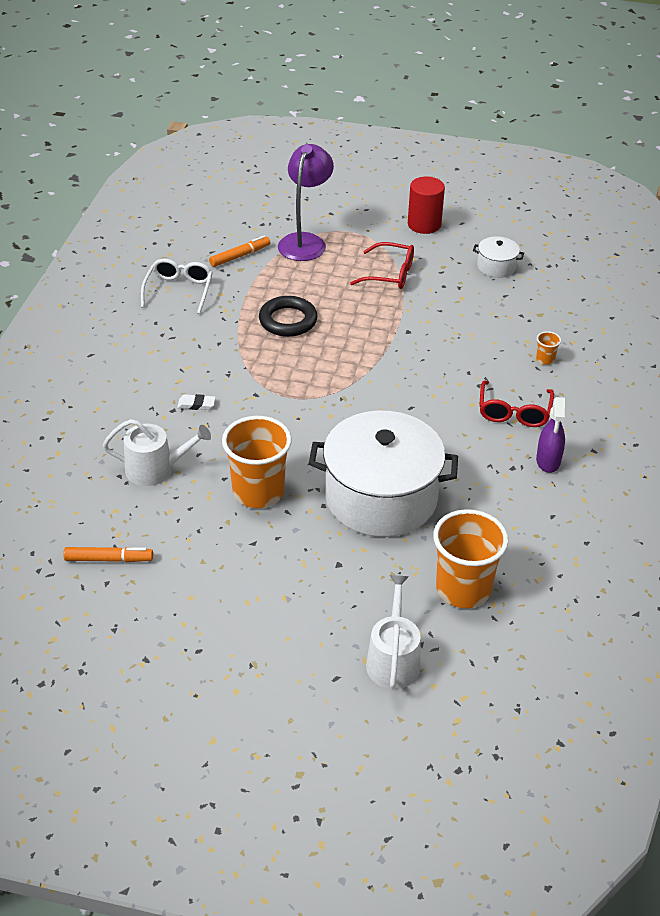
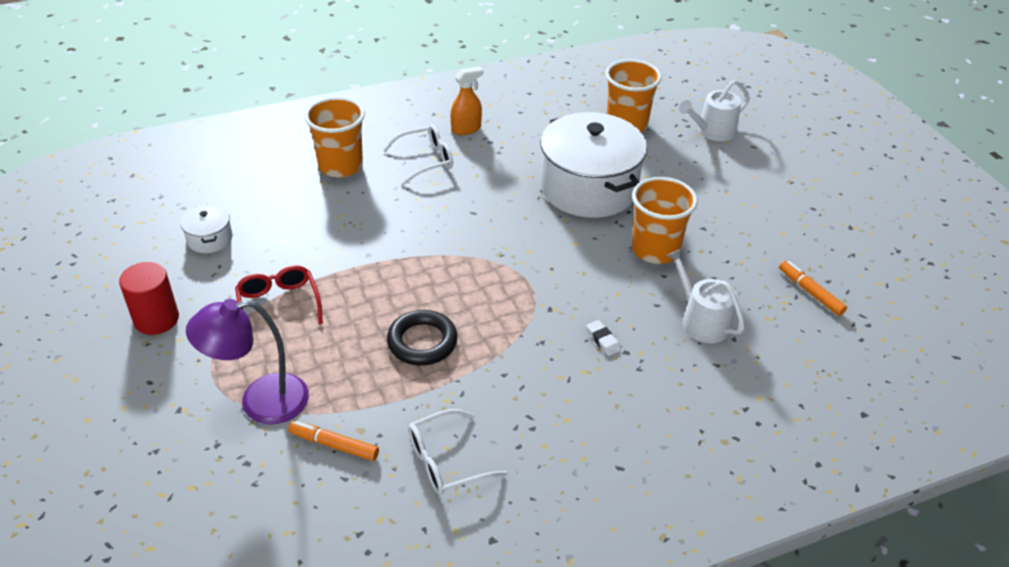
camera: 125 degrees left, 0 degrees up
(514, 412) = (425, 160): red glasses -> white glasses
(545, 359) = (340, 166): orange cup -> orange cup, size x2.46
(548, 461) = (466, 129): purple spray bottle -> orange spray bottle

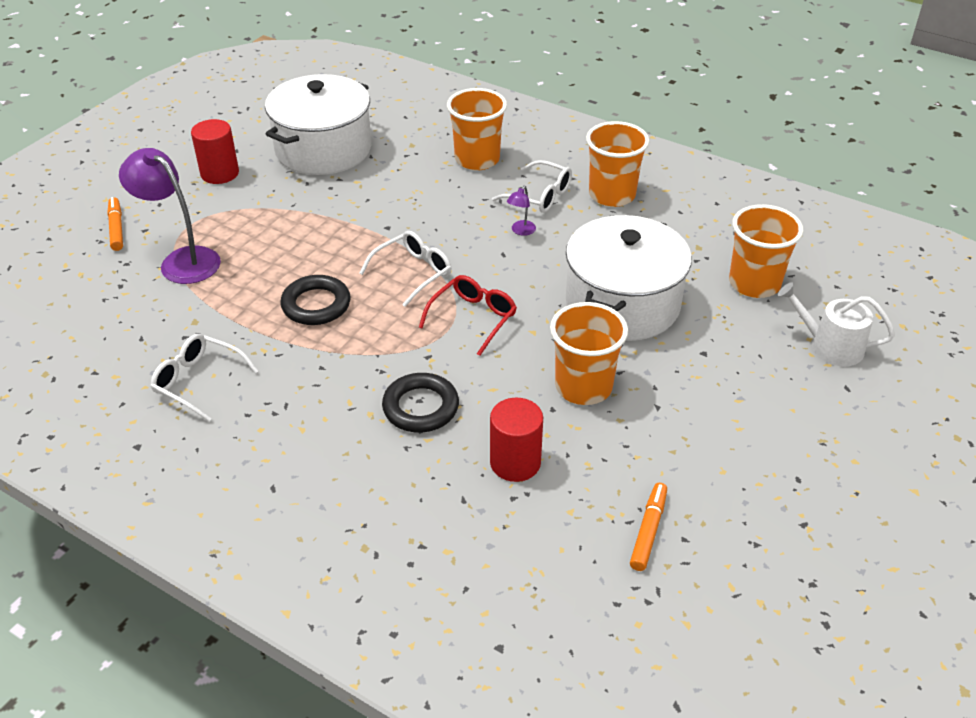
camera: 55 degrees right, 0 degrees up
(209, 239) = (323, 149): white pot -> white pot, size x2.34
(279, 305) = (286, 216): red glasses -> red glasses (473, 319)
(334, 445) = (169, 316): orange marker -> orange marker (116, 228)
(443, 269) = (412, 273): none -> white glasses
(456, 190) = (521, 231): none -> purple lamp
(466, 129) = (612, 195): orange spray bottle -> orange cup
(603, 340) = (420, 407): white eraser -> black ring
(701, 320) = (515, 462): white watering can -> red cylinder

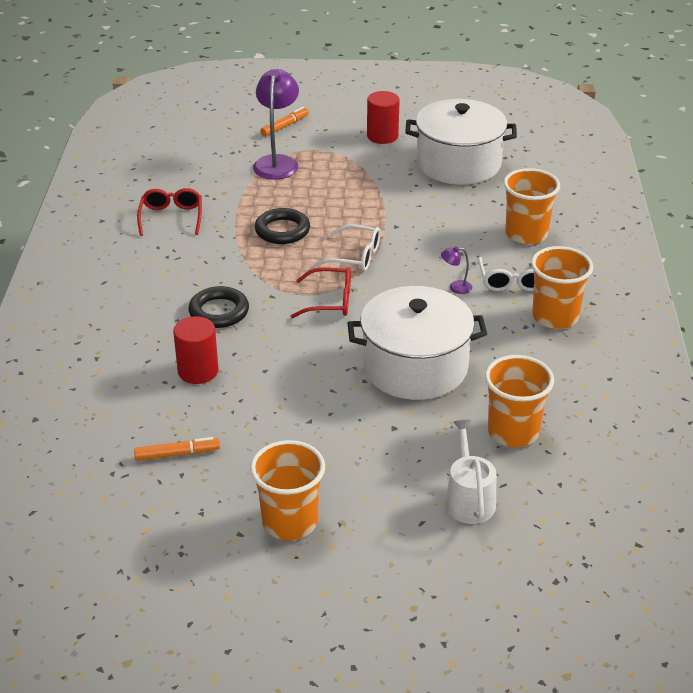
camera: 60 degrees right, 5 degrees down
(199, 382) = (171, 217): white glasses -> red glasses
(583, 387) = (300, 377): orange cup -> orange cup (290, 522)

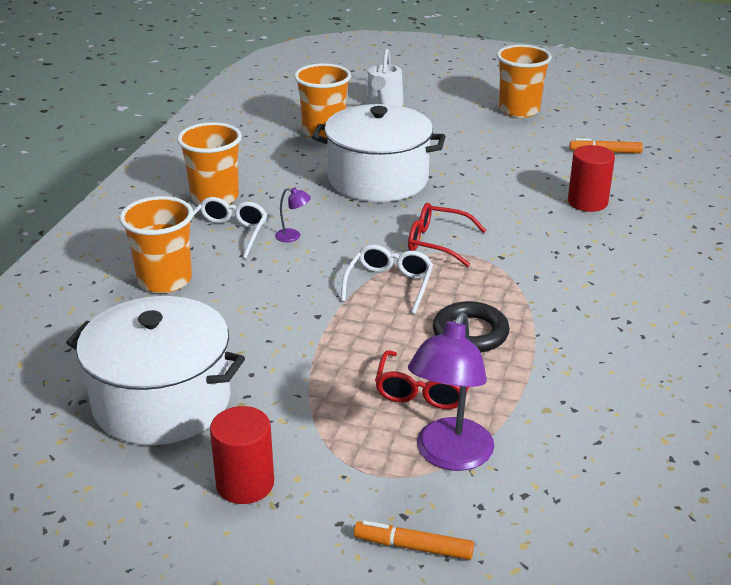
camera: 165 degrees left, 5 degrees down
(171, 217) = (627, 378): red glasses -> red glasses (424, 390)
(219, 312) = (564, 249): black ring -> none
(285, 126) = (413, 547): orange marker -> orange marker turned 45 degrees clockwise
(354, 256) = (389, 285): white glasses -> white glasses turned 75 degrees clockwise

